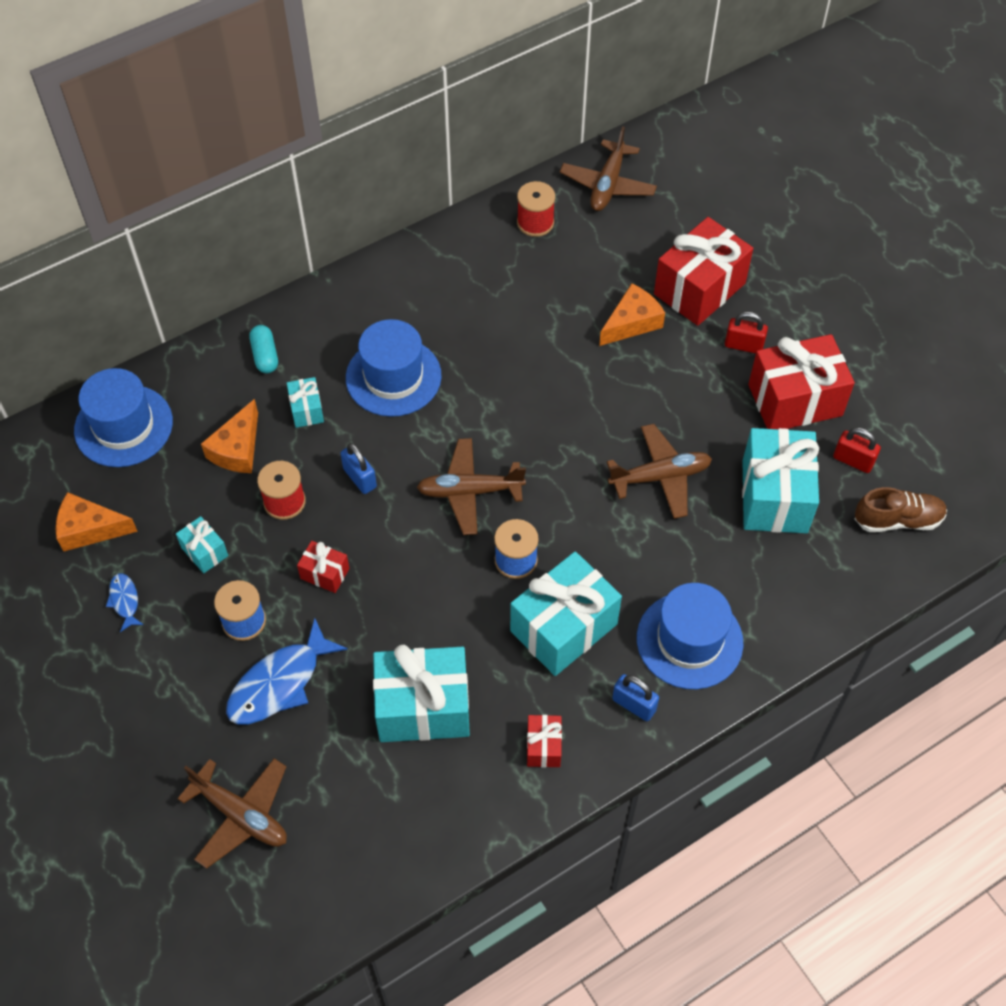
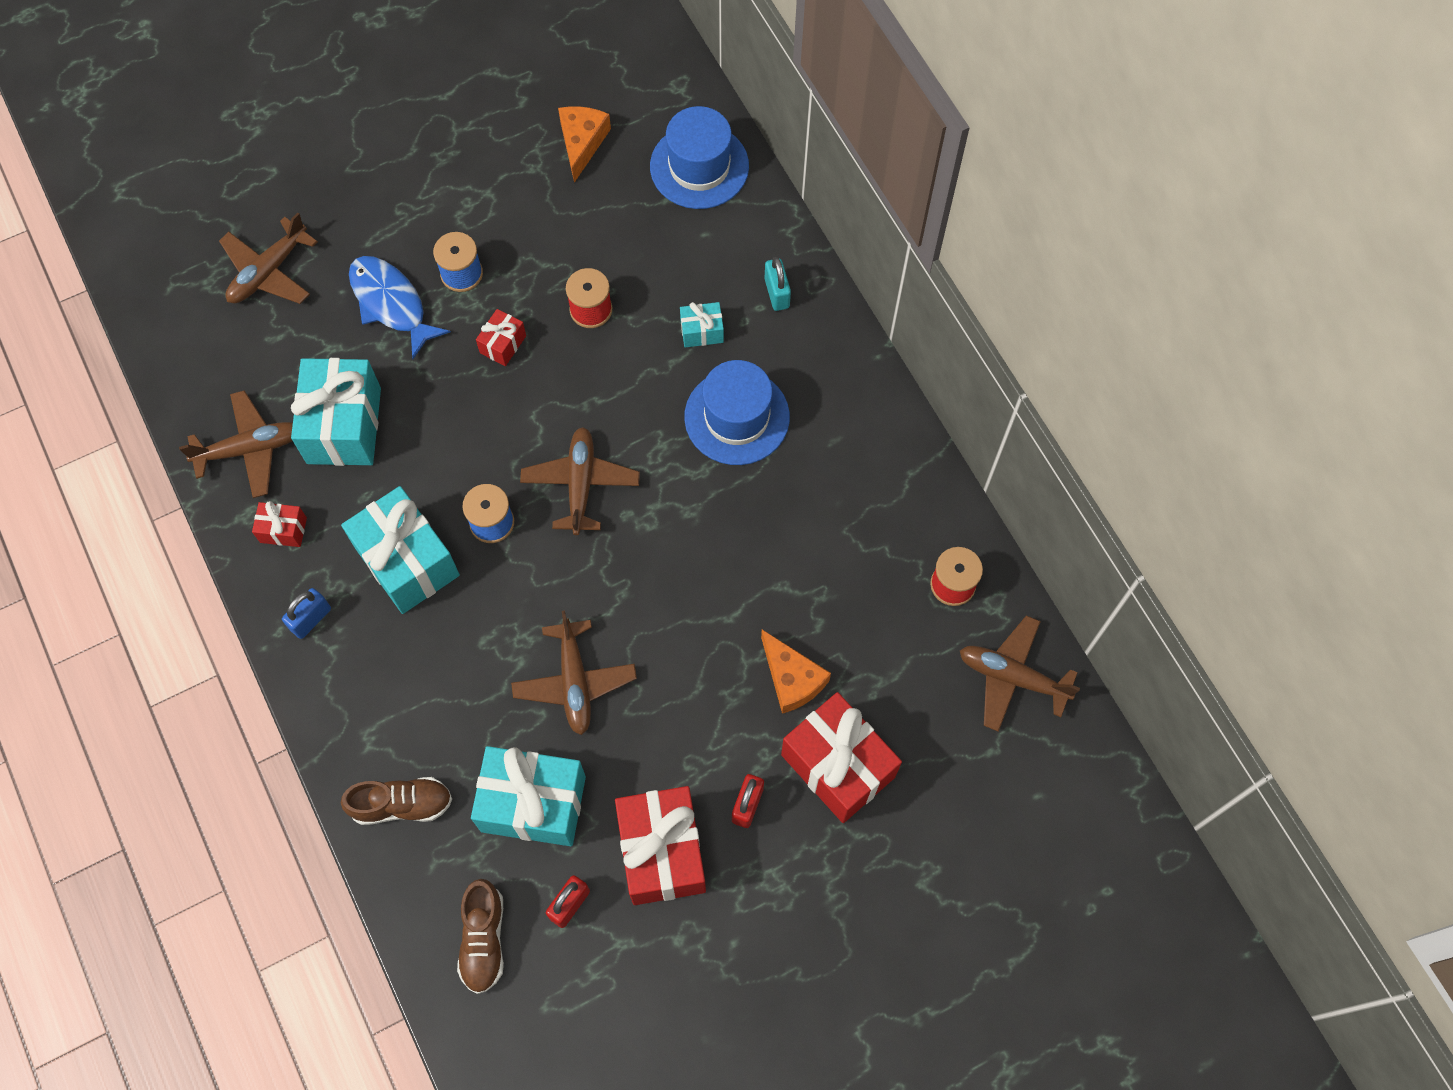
camera: 95 degrees right, 10 degrees up
(124, 601) = (499, 175): blue fish -> none
(204, 551) = (543, 240): turquoise gift -> none
(237, 449) = (660, 267): orange cheese -> none
(265, 355) = (776, 293): turquoise capsule -> turquoise padlock
(360, 478) = (610, 379): blue padlock -> none
(456, 796) = (249, 449): none -> brown plane
(689, 640) = (372, 684): blue hat -> none
(797, 599) = (401, 804): none -> brown shoe

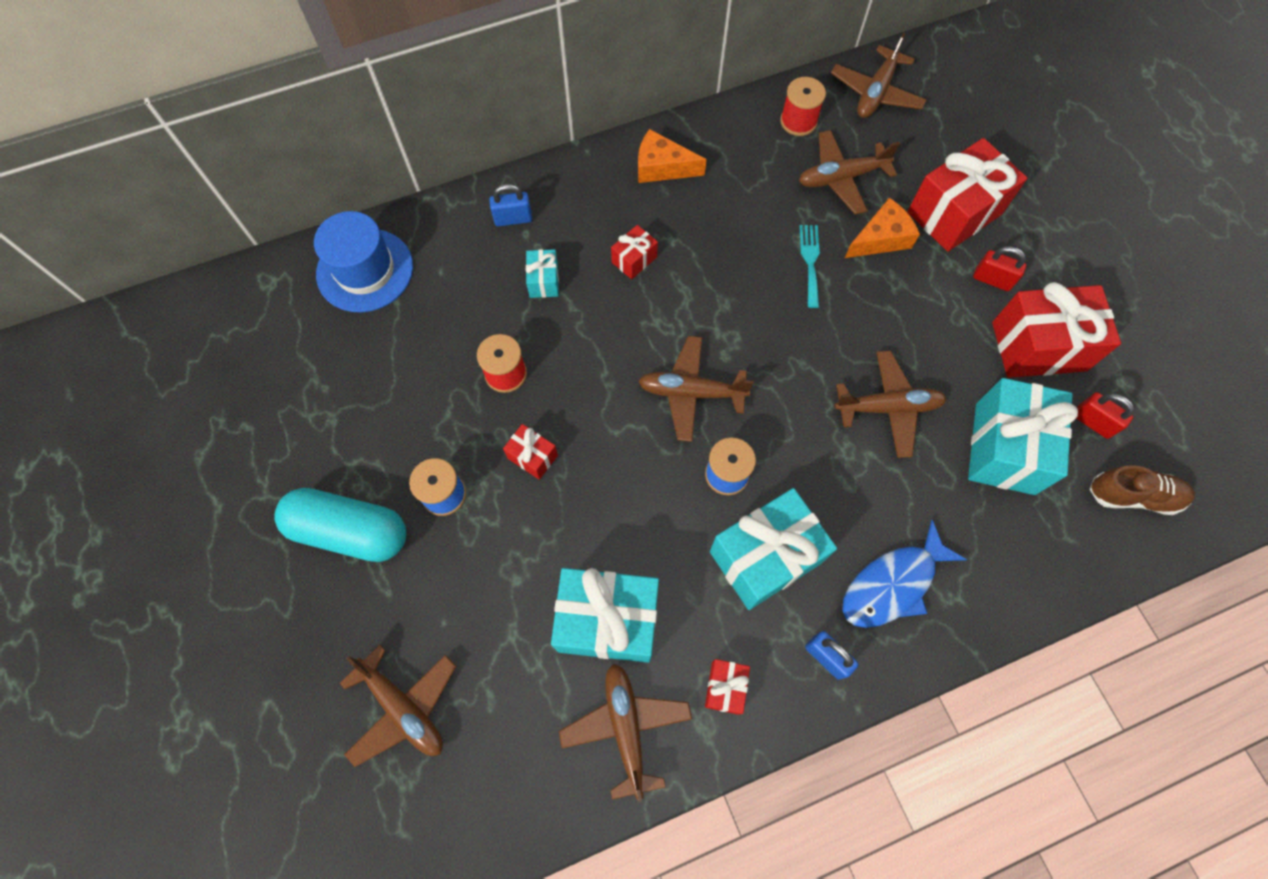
camera: 85 degrees left, 0 degrees up
(391, 303) = (467, 568): blue fish -> blue fish (893, 584)
(401, 804) = (1015, 567): brown shoe -> none
(424, 203) = (350, 531): none -> turquoise capsule
(582, 143) = (312, 371): orange cheese -> orange cheese (662, 167)
(737, 417) = (634, 260): blue hat -> red gift
(751, 600) = (810, 262): none -> turquoise fork
(776, 293) = (513, 219): turquoise padlock -> blue padlock
(874, 635) = (841, 178): none -> brown plane

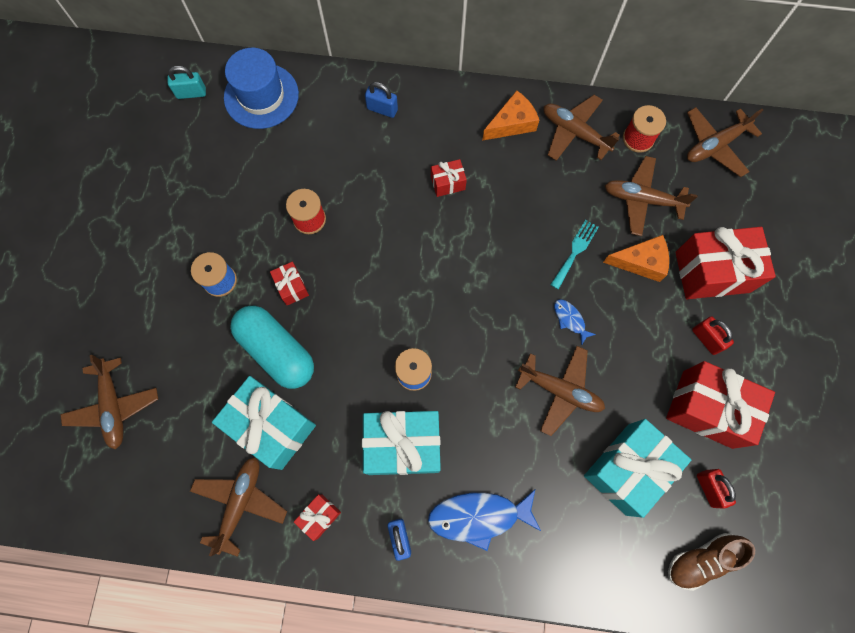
camera: 30 degrees right, 5 degrees up
(278, 307) = (191, 93): none -> turquoise padlock
(350, 531) = (148, 272): turquoise capsule -> turquoise capsule (276, 351)
(544, 281) = (375, 166): turquoise gift -> none
(662, 167) = (512, 123): orange cheese -> orange cheese turned 105 degrees clockwise
(691, 392) = (426, 301): brown plane -> brown plane (574, 133)
(850, 331) = (570, 319): none -> blue fish
(1133, 496) = (701, 560): brown shoe -> brown shoe turned 120 degrees clockwise

